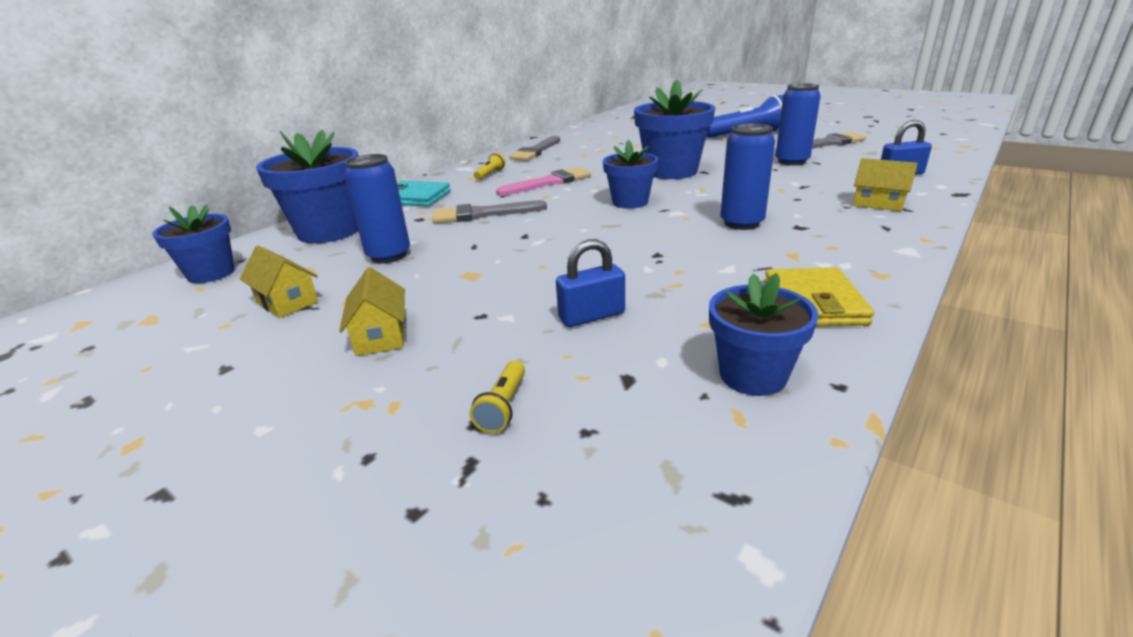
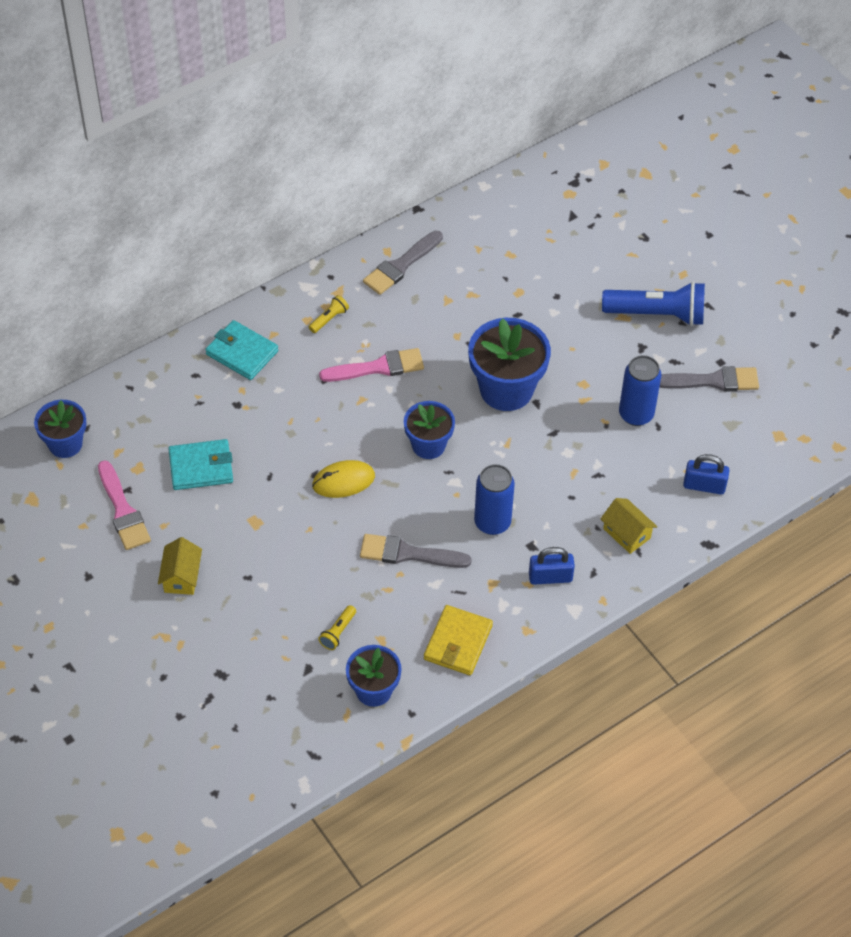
camera: 15 degrees right, 25 degrees up
(287, 302) = (123, 511): yellow house -> pink brush
(329, 231) = (157, 400): blue flower pot -> none
(389, 256) = (201, 467): blue can -> turquoise wallet
(482, 214) = (293, 417): grey brush -> grey brush (408, 554)
(503, 407) = (235, 666): yellow flashlight -> yellow flashlight (338, 632)
(560, 233) = (343, 481): none -> yellow mouse
(591, 316) = (316, 604): blue padlock -> blue padlock (550, 577)

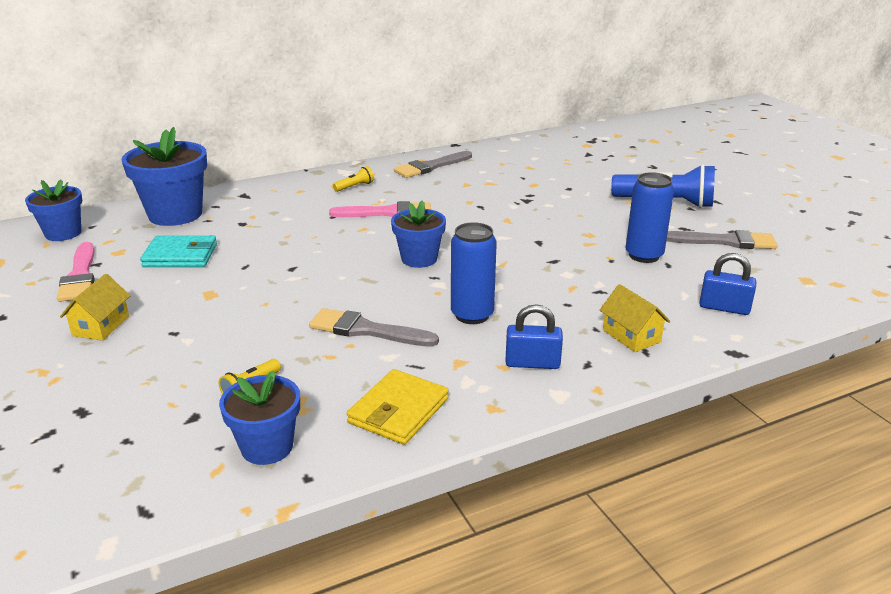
camera: 10 degrees right, 25 degrees down
(242, 353) = (265, 198): turquoise wallet -> none
(343, 481) = (319, 274): yellow mouse -> none
(506, 389) = (509, 232): blue flower pot -> blue flower pot (175, 214)

